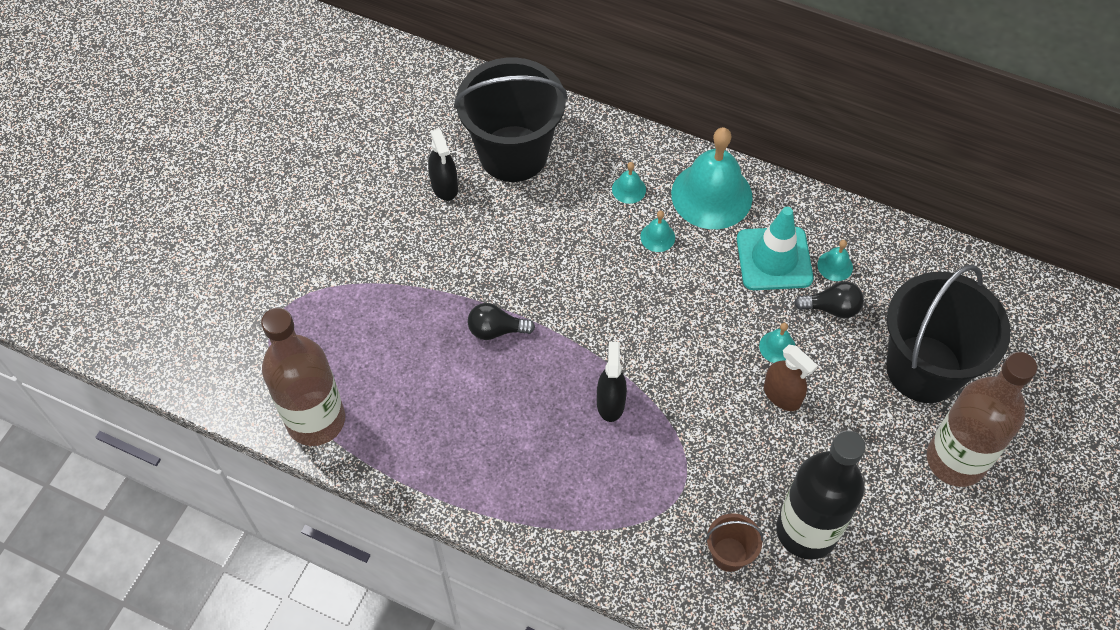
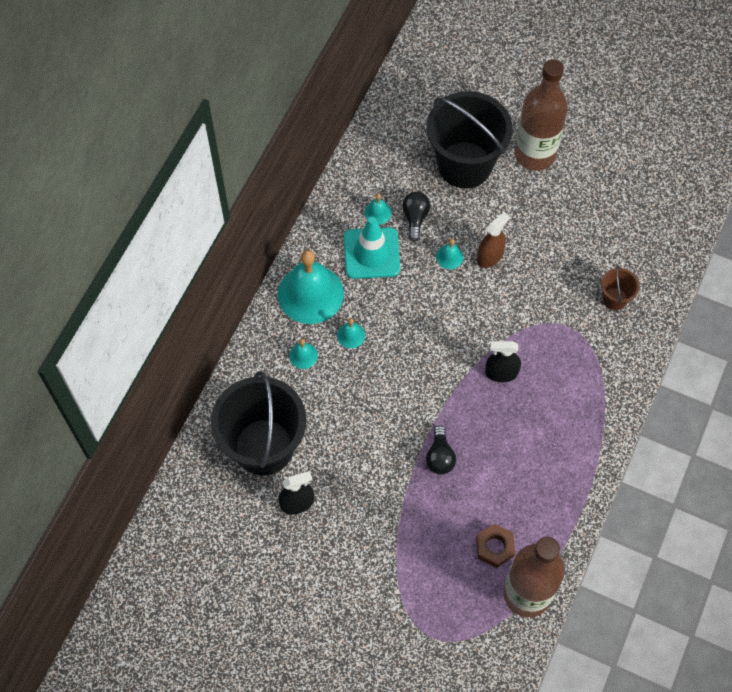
camera: 90 degrees left, 5 degrees up
(377, 387) = (494, 547): none -> brown nut
(806, 531) = (593, 249): black bottle -> none

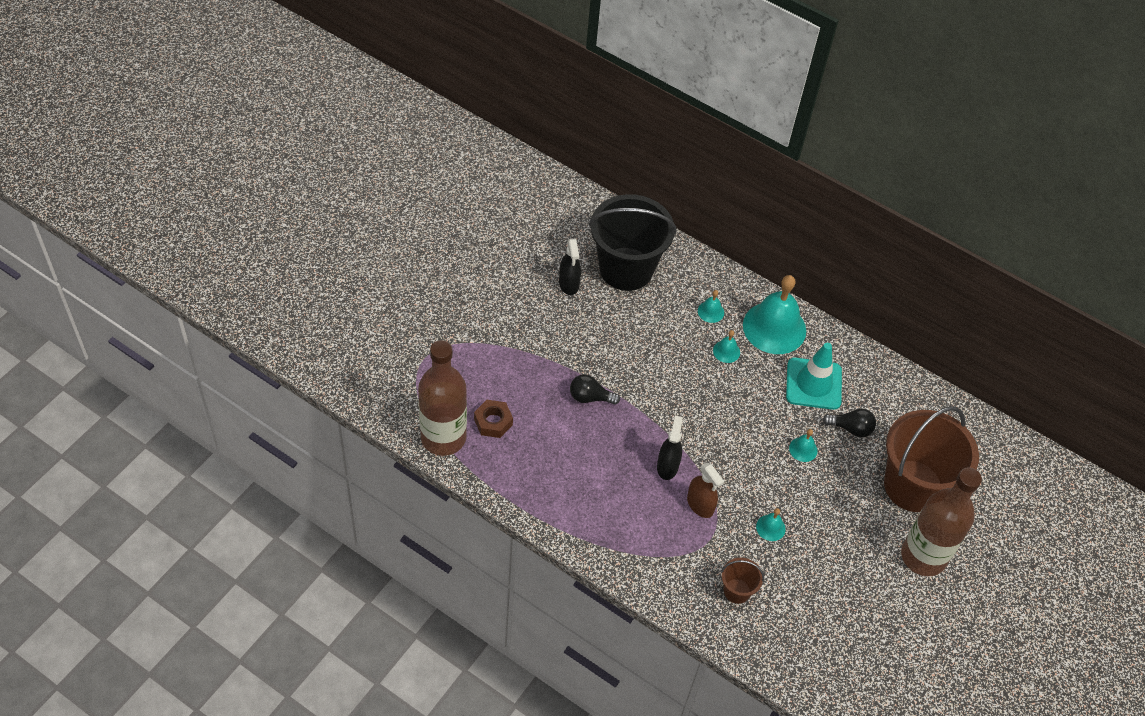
camera: 95 degrees right, 10 degrees down
(377, 212) = (860, 397): turquoise bell -> turquoise bell (770, 527)
(464, 165) = (913, 486): black bucket -> brown bucket
(490, 257) = (799, 485): brown spray bottle -> brown spray bottle (700, 505)

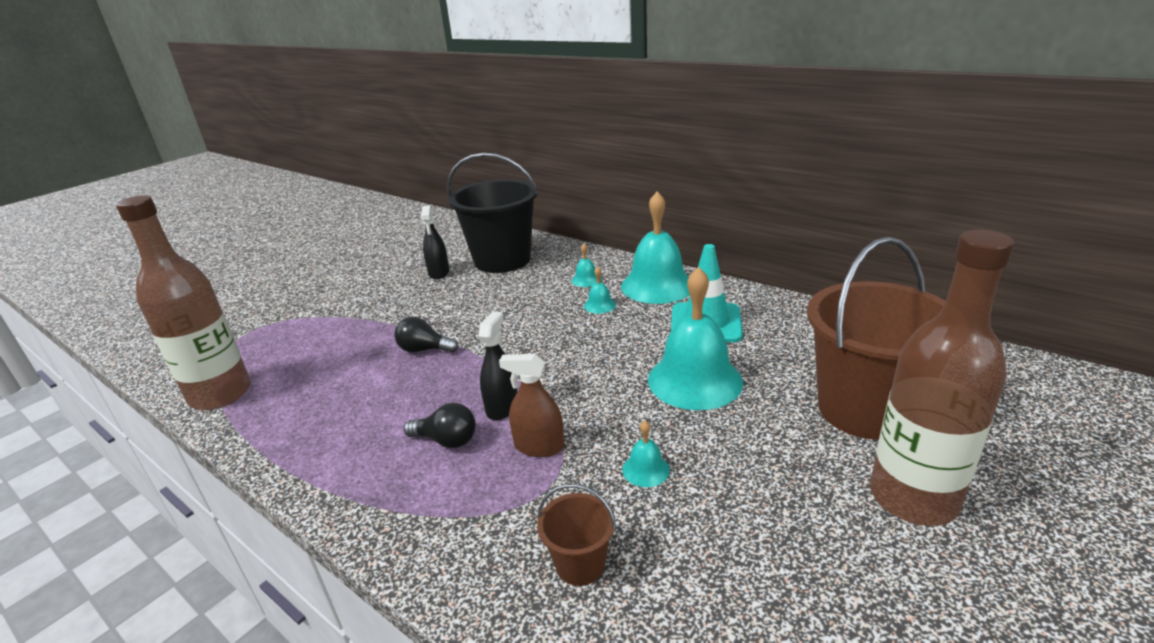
camera: 10 degrees right, 25 degrees down
(493, 422) = (293, 377): brown nut -> none
(700, 505) = (539, 446): brown spray bottle -> brown spray bottle turned 135 degrees clockwise
(803, 449) = (695, 380): turquoise bell -> turquoise bell, size x2.37
(851, 428) = (759, 357): black light bulb -> black light bulb (446, 440)

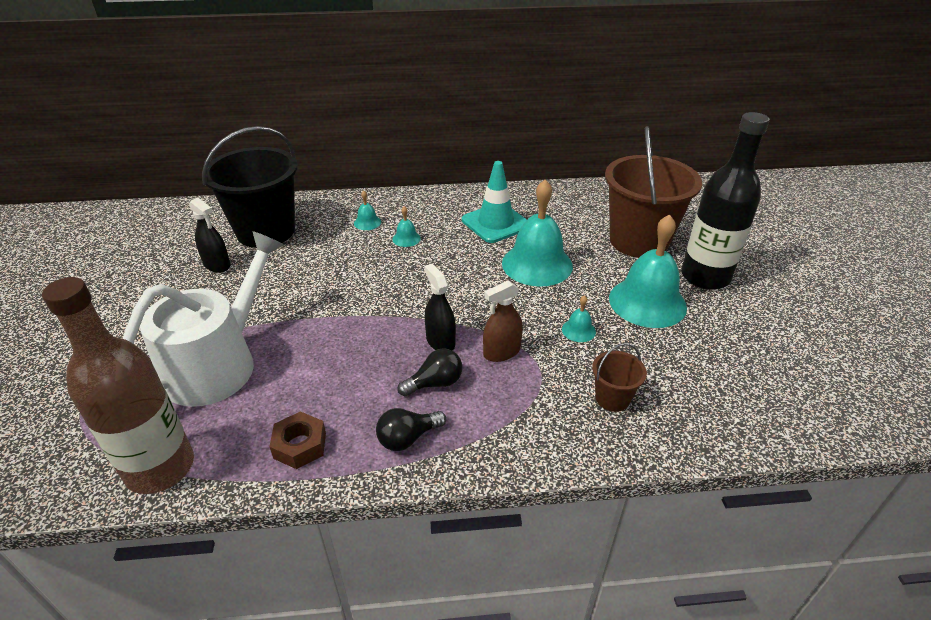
camera: 45 degrees left, 10 degrees up
(298, 430) = (300, 445): none -> brown nut
(343, 342) = (218, 363): none -> white watering can
(424, 349) = (312, 333): black light bulb -> black light bulb (408, 438)
(657, 285) = (428, 208): turquoise bell -> turquoise bell (647, 302)
(913, 498) = (705, 277): brown bottle -> black bottle

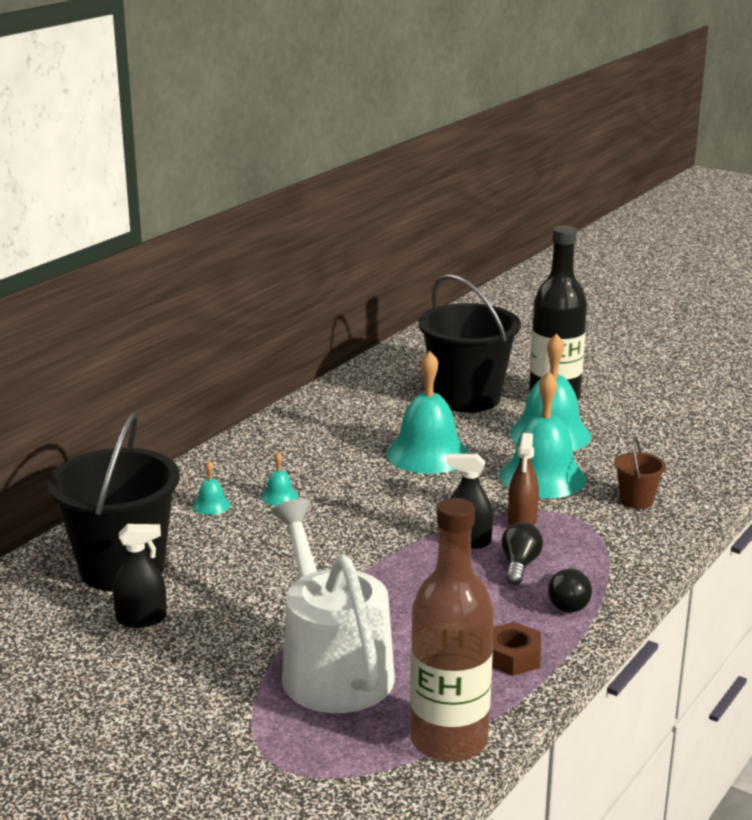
camera: 50 degrees left, 15 degrees down
(496, 223) = (331, 443): turquoise traffic cone -> none
(578, 330) = (542, 477): turquoise bell -> turquoise bell, size x2.37
(639, 241) = (466, 398): brown bucket -> black bucket

